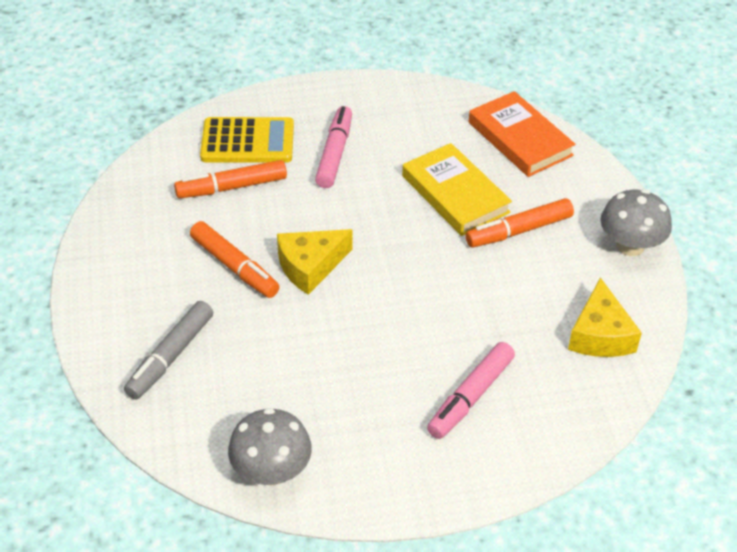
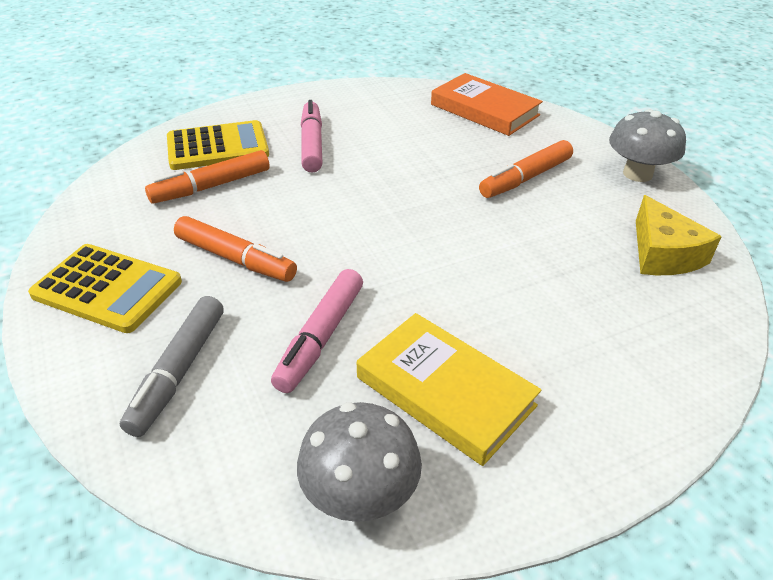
camera: 15 degrees left, 5 degrees down
(130, 275) = (107, 289): none -> yellow calculator
(310, 266) = (323, 244): yellow cheese -> none
(455, 194) = (447, 158): yellow book -> yellow book (445, 391)
(471, 396) = (567, 343): pink marker -> pink marker (321, 337)

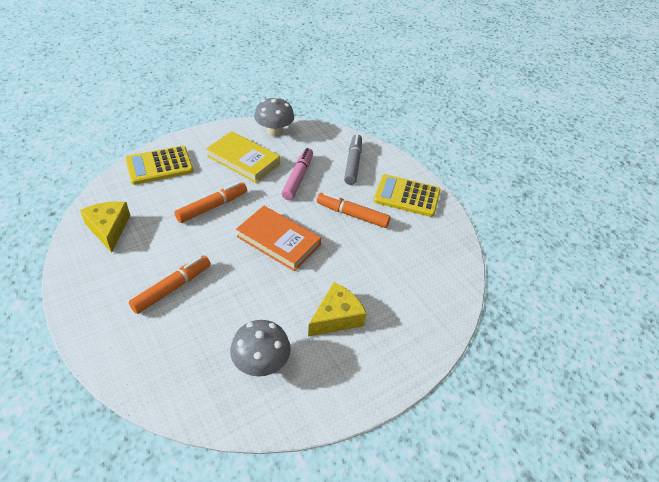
camera: 170 degrees right, 5 degrees up
(212, 186) = (391, 267): orange marker -> orange marker (212, 207)
(217, 147) = (407, 309): yellow calculator -> yellow calculator (159, 166)
(312, 144) = (336, 317): pink marker -> yellow cheese
(484, 110) = (184, 383): orange book -> orange book (278, 241)
(637, 174) = (83, 298): grey mushroom -> grey mushroom (261, 363)

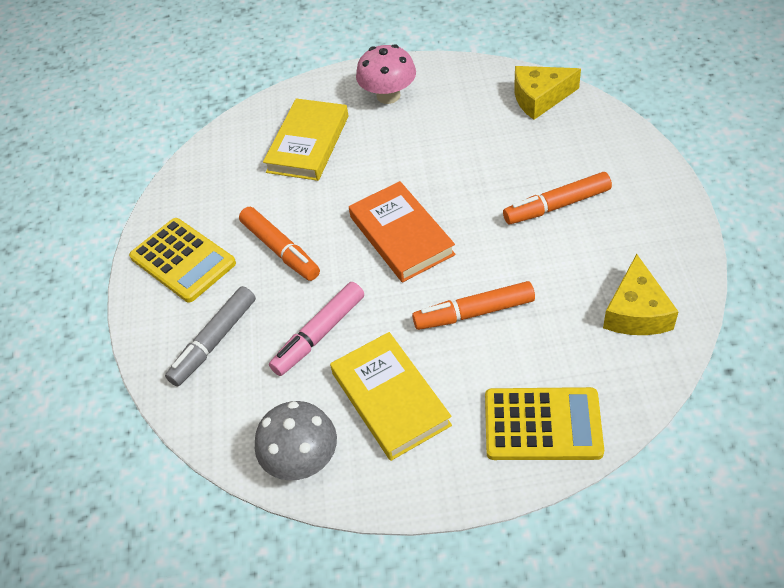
camera: 145 degrees left, 5 degrees up
(261, 363) = (479, 112): grey mushroom -> none
(336, 317) = (381, 135): yellow cheese -> yellow cheese (540, 98)
(353, 361) = (388, 96): none -> pink mushroom
(390, 294) = (308, 144): none -> yellow book

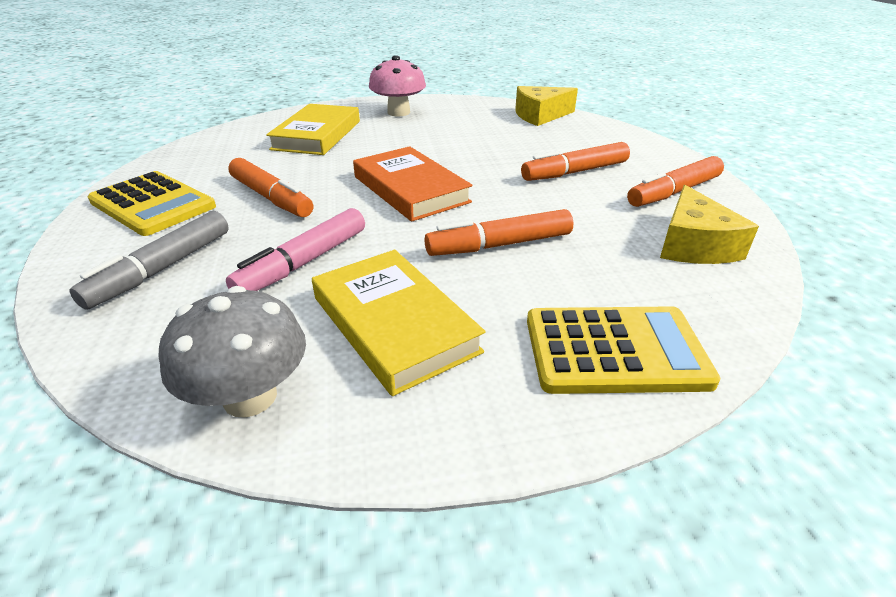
camera: 10 degrees left, 15 degrees down
(643, 237) = (674, 192): none -> orange marker

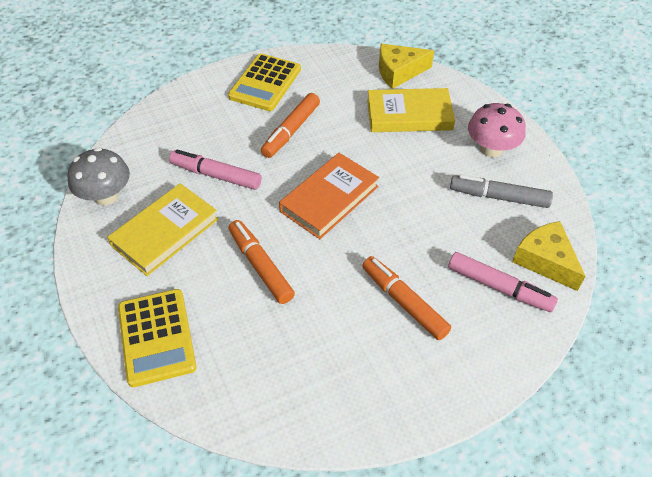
camera: 75 degrees right, 15 degrees up
(163, 268) = (197, 121): grey marker -> grey marker (499, 197)
(564, 134) = (499, 287): none -> pink marker
(674, 192) = (389, 382): orange marker -> none
(694, 245) = (292, 389): yellow cheese -> yellow cheese (399, 72)

